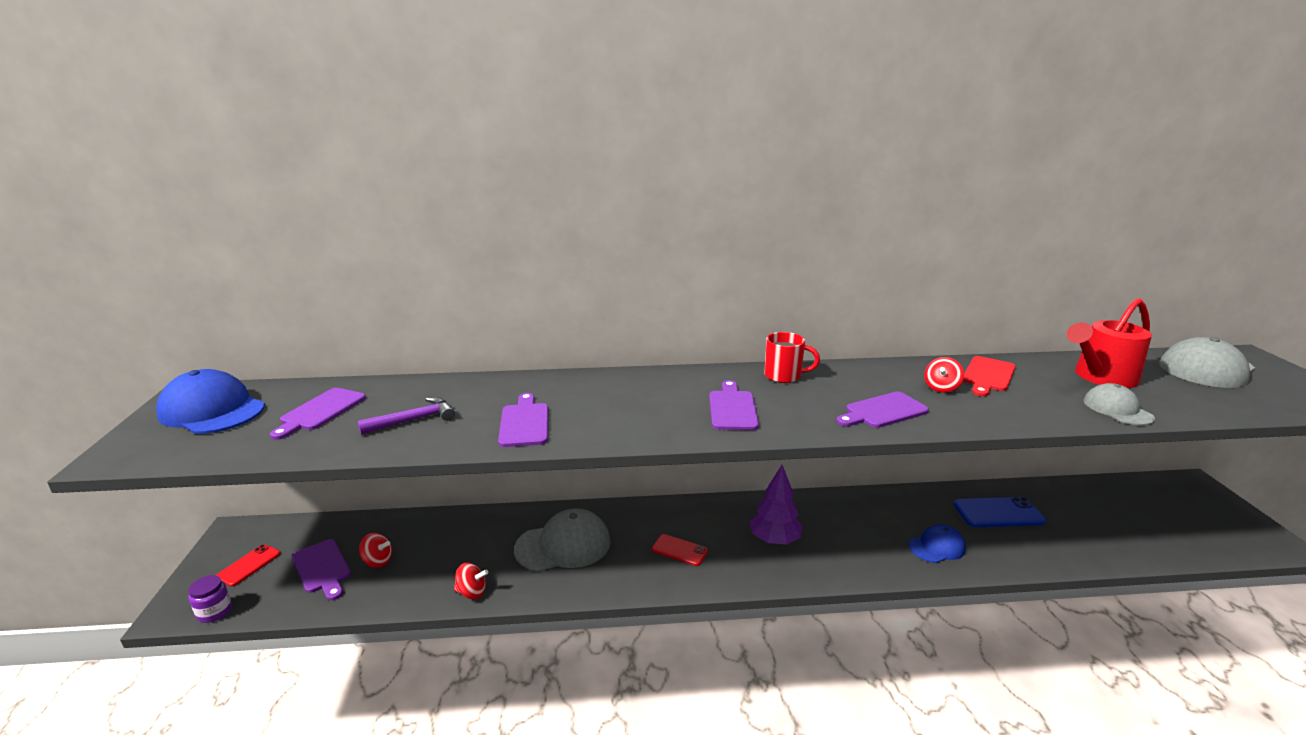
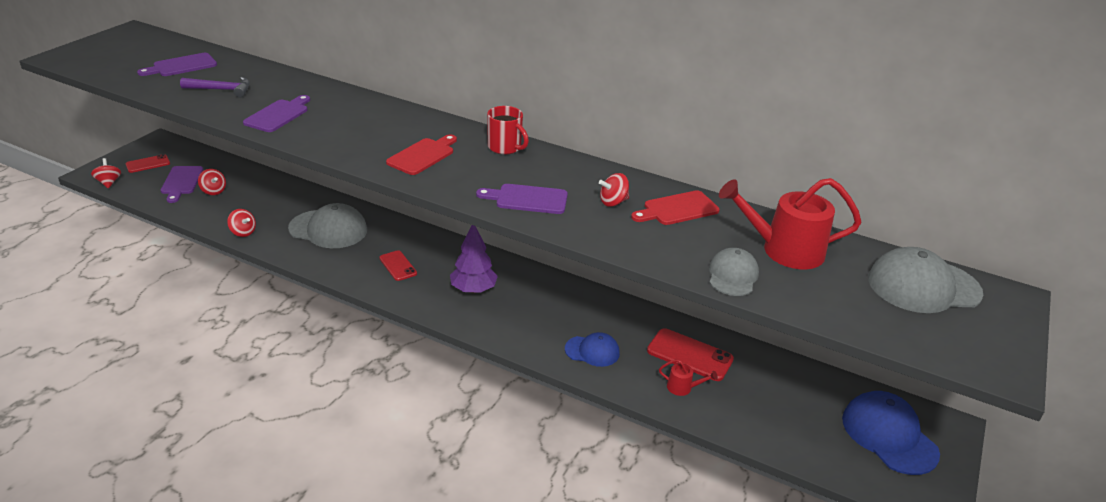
camera: 30 degrees right, 10 degrees up
(212, 410) = (131, 45): blue cap -> blue cap (889, 435)
(214, 612) = (109, 182): purple jar -> red spinning top
(732, 408) = (423, 155): purple cutting board -> red cutting board
(998, 513) = (690, 355): blue phone -> red phone
(1035, 543) = (683, 388): none -> red watering can

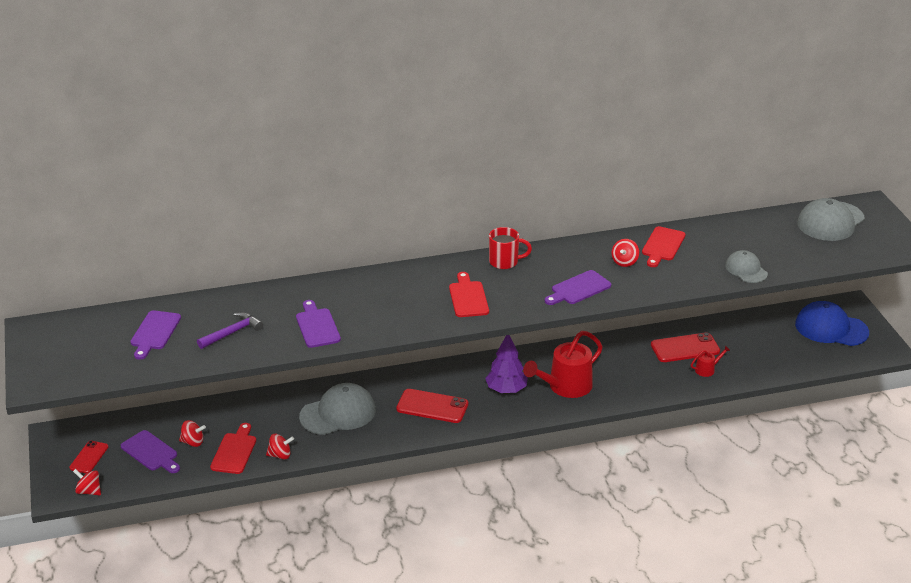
camera: 40 degrees left, 0 degrees up
(223, 212) = (234, 451): none -> red cutting board
(398, 266) = (432, 406): red phone -> red phone, size x1.61
(592, 351) = (632, 381): blue cap -> none
(784, 250) = (747, 239): red watering can -> red watering can (565, 387)

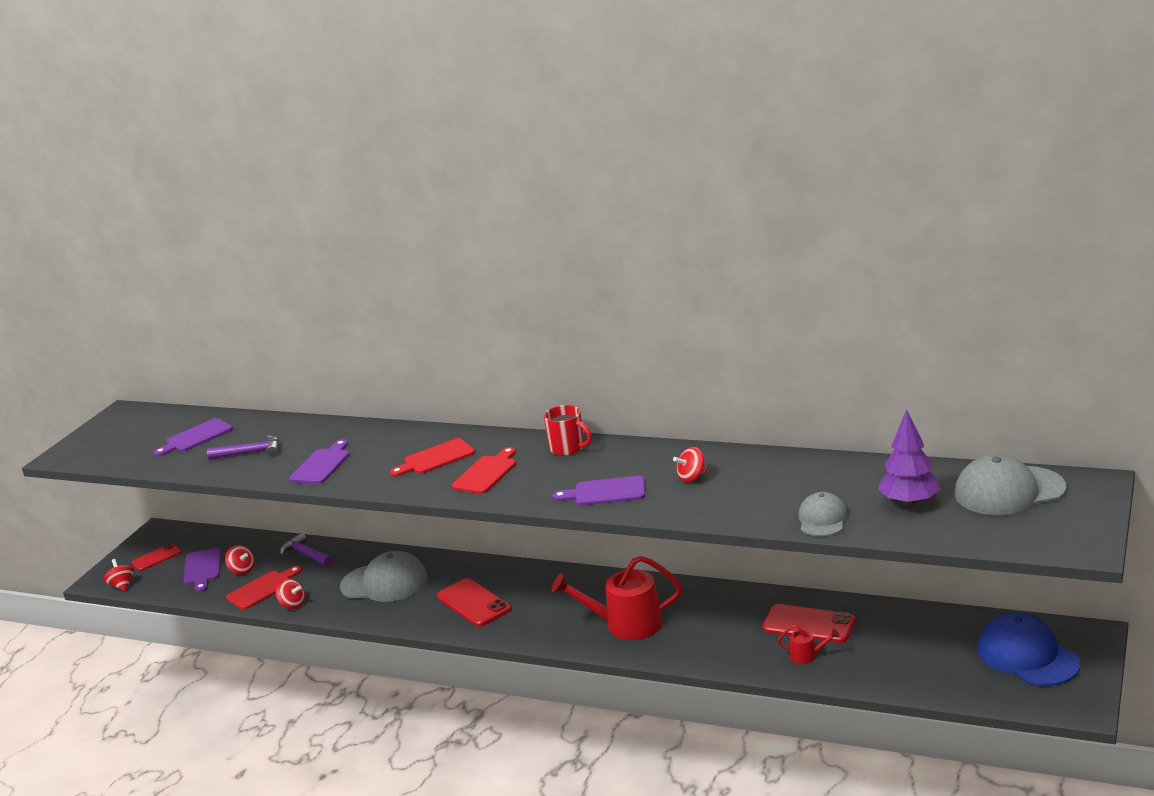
camera: 40 degrees right, 10 degrees down
(235, 411) = (306, 554): none -> purple hammer
(506, 390) = (562, 609): purple tree -> purple tree (909, 502)
(662, 246) = (758, 471): red cutting board -> red cutting board (435, 458)

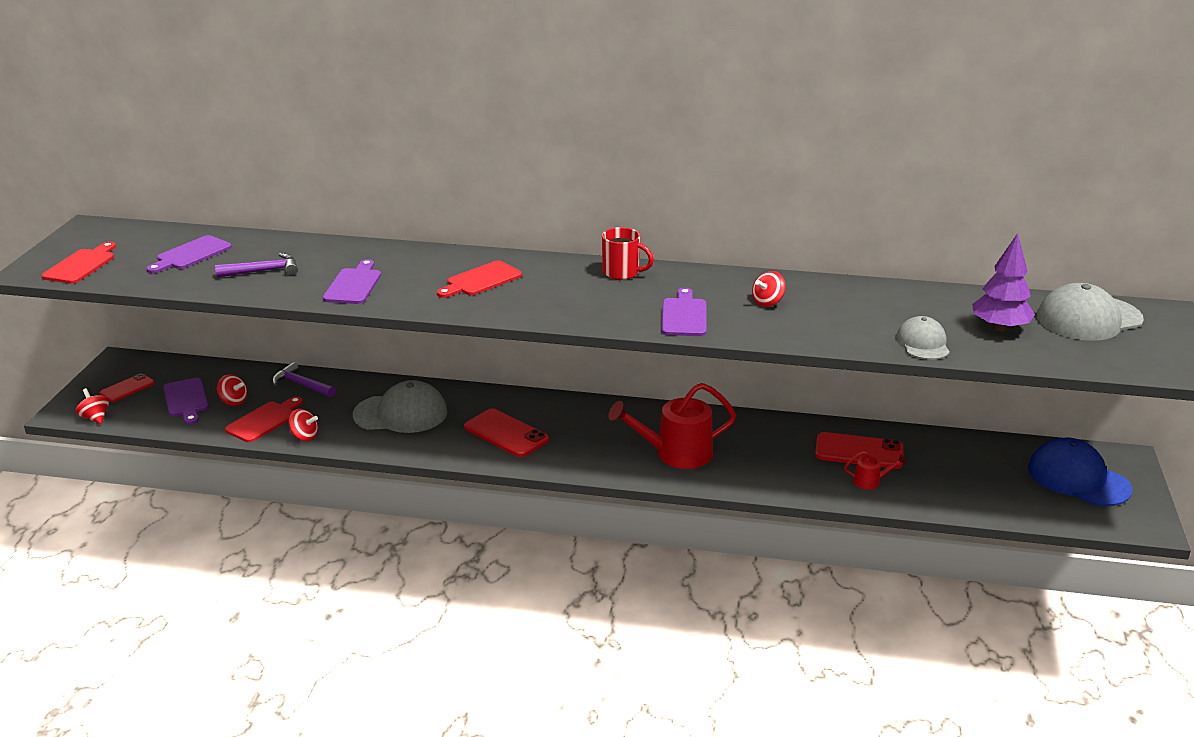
camera: 15 degrees left, 5 degrees up
(486, 473) = (545, 296): red cutting board -> red cutting board (81, 265)
(605, 492) = (684, 315): purple cutting board -> purple cutting board turned 105 degrees clockwise

